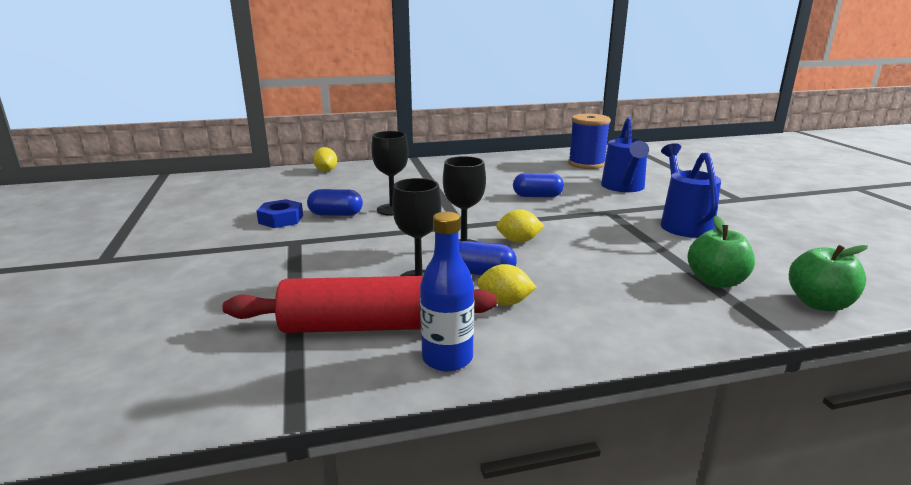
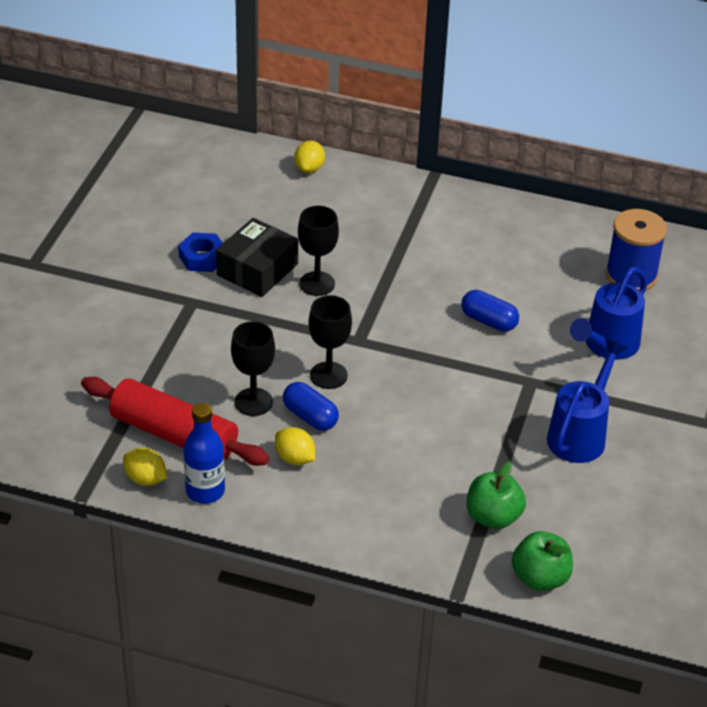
camera: 30 degrees right, 20 degrees up
(336, 214) = (257, 270): blue capsule -> black box
(518, 241) = (387, 388): yellow lemon -> yellow lemon (145, 479)

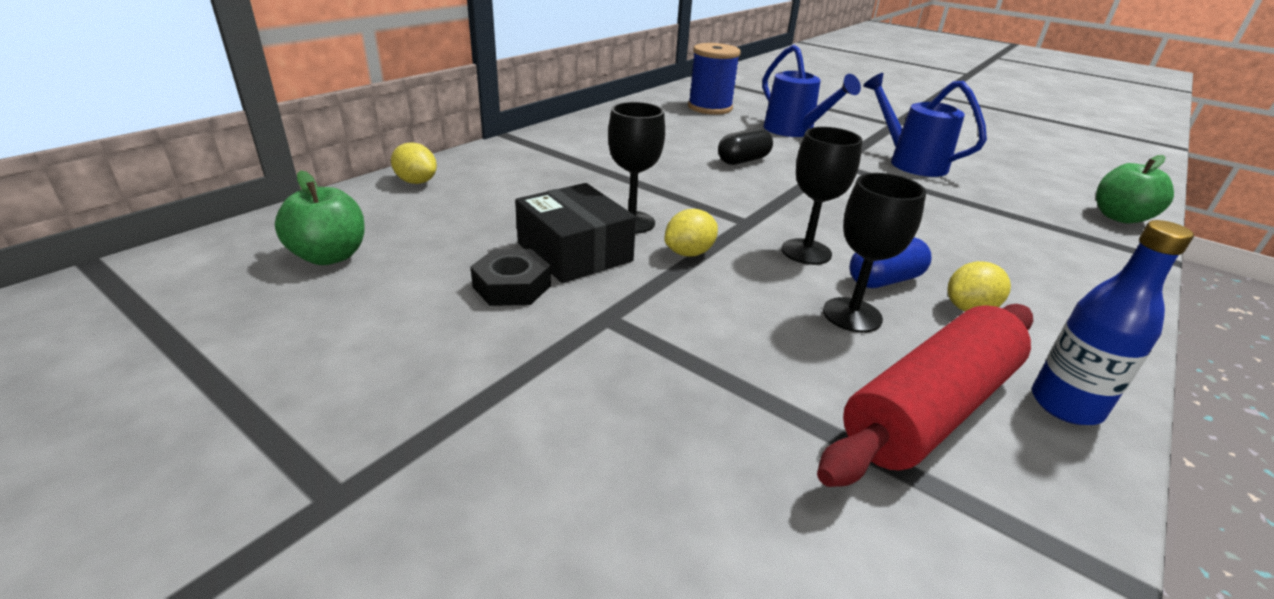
camera: 70 degrees left, 10 degrees down
(145, 479) = (1056, 472): yellow lemon -> yellow lemon (689, 253)
(202, 257) = (512, 286): blue nut -> black nut
(488, 321) = (743, 160): blue capsule -> black capsule
(493, 517) = (1039, 218): green apple -> green apple (330, 256)

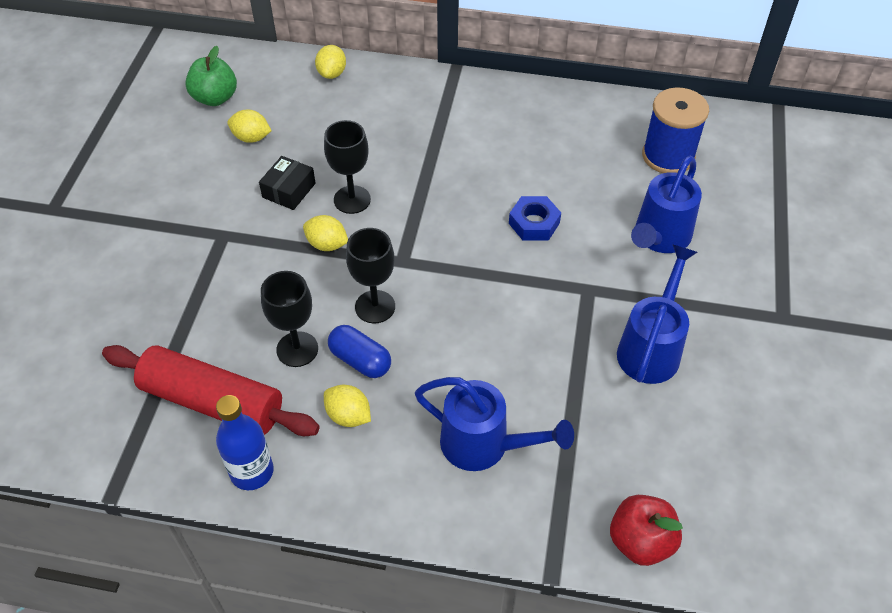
camera: 65 degrees right, 20 degrees up
(448, 251) = (251, 138): none -> yellow lemon
(512, 286) = (231, 182): black nut -> none
(574, 252) = (289, 190): black box -> black box, size x0.64
(743, 160) = (534, 223): black capsule -> blue nut
(1015, 248) = (484, 445): none -> blue watering can
(1119, 217) = (640, 541): green apple -> red apple

